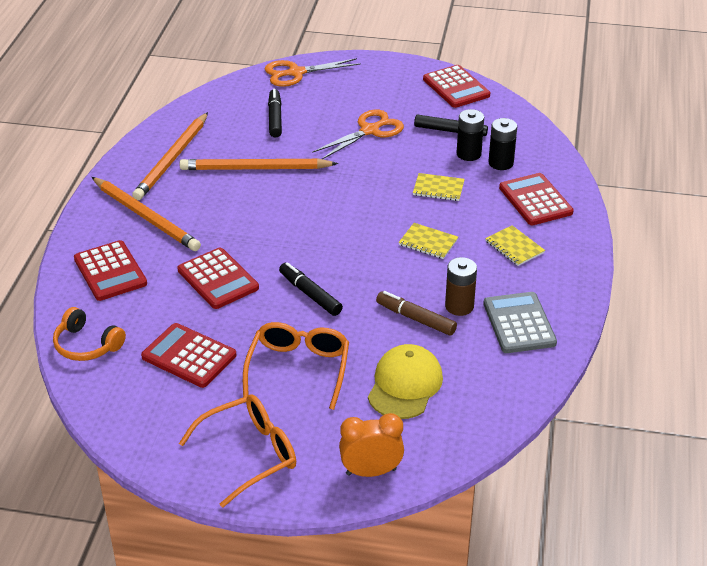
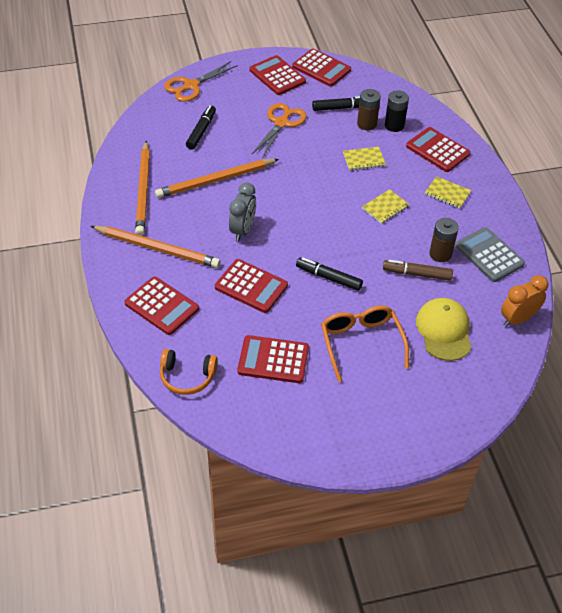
camera: 25 degrees left, 10 degrees up
(249, 223) = (243, 230): none -> grey clock
(250, 454) = (372, 425): orange glasses -> none
(275, 118) = (201, 131): black marker -> black marker turned 45 degrees clockwise
(371, 471) = (465, 408): orange clock -> orange clock (517, 319)
(399, 84) = (277, 76): none -> red calculator
(428, 242) = (385, 207): yellow notebook -> yellow notebook turned 45 degrees counterclockwise
(468, 154) = (367, 124): black battery -> brown battery

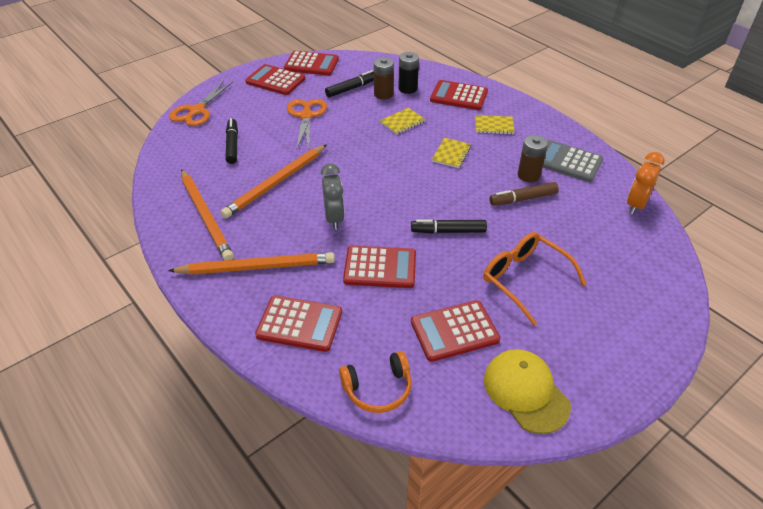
camera: 25 degrees left, 5 degrees down
(444, 331) = (586, 238): yellow cap -> yellow cap (526, 392)

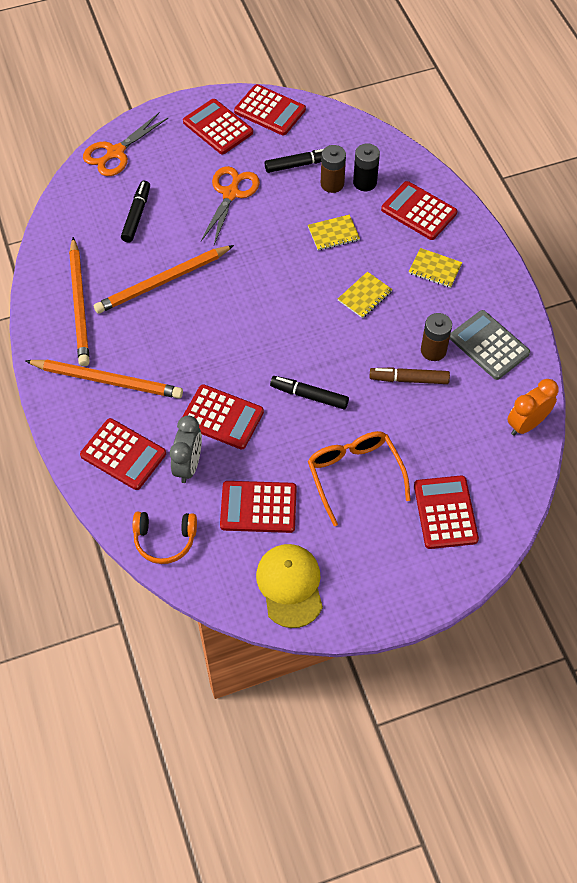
camera: 20 degrees right, 15 degrees up
(334, 218) = (203, 345): grey clock -> grey clock (188, 465)
(621, 286) = (445, 512): none -> red calculator

